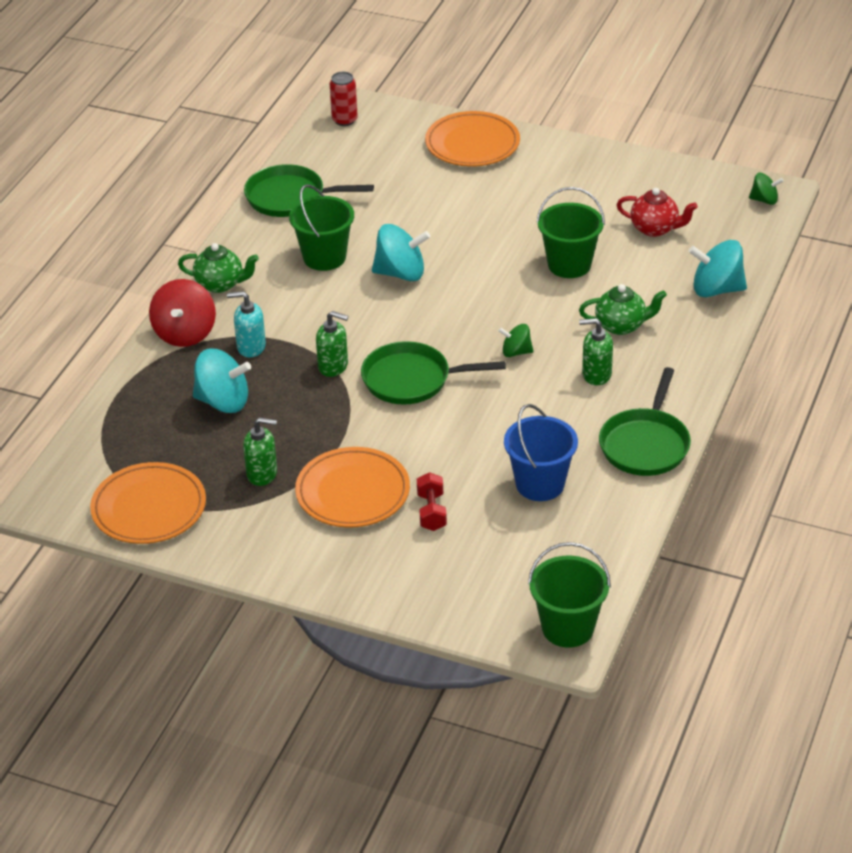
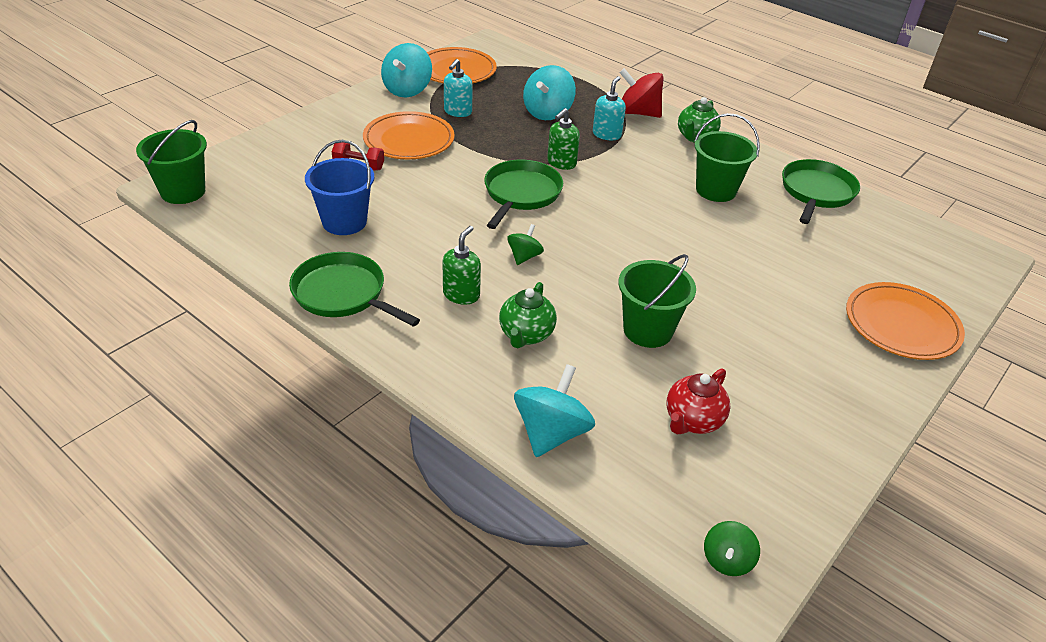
camera: 105 degrees right, 0 degrees up
(262, 474) = (457, 112): green soap dispenser -> turquoise soap dispenser
(344, 120) = (954, 251): red can -> none
(401, 273) = (675, 223): turquoise spinning top -> turquoise spinning top (407, 90)

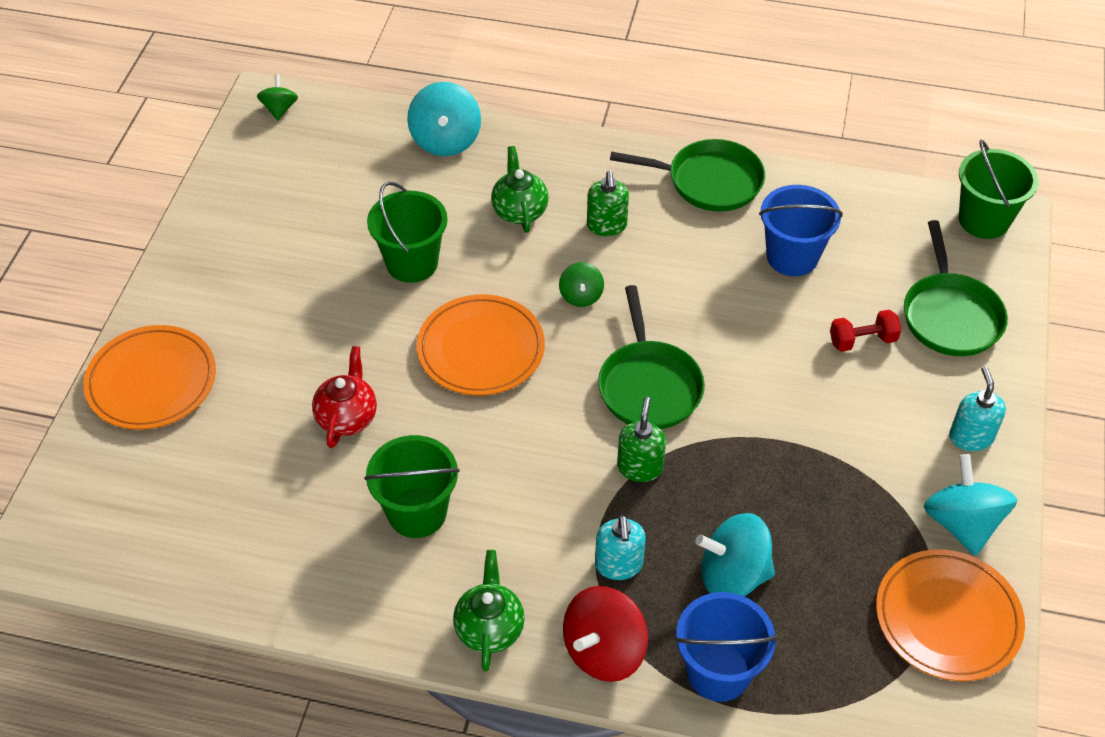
camera: 155 degrees right, 10 degrees up
(409, 140) = (854, 415): orange plate -> orange plate (481, 349)
(457, 112) = (851, 508): turquoise soap dispenser -> turquoise soap dispenser (971, 437)
(547, 112) = (733, 576): turquoise spinning top -> turquoise spinning top turned 90 degrees counterclockwise
(585, 91) = (718, 672): none -> blue bucket
(638, 113) = (604, 651): red spinning top -> red spinning top turned 135 degrees clockwise
(692, 421) = (337, 194): red teapot -> red teapot (347, 417)
(816, 192) = (278, 578): green pan -> green pan (950, 315)

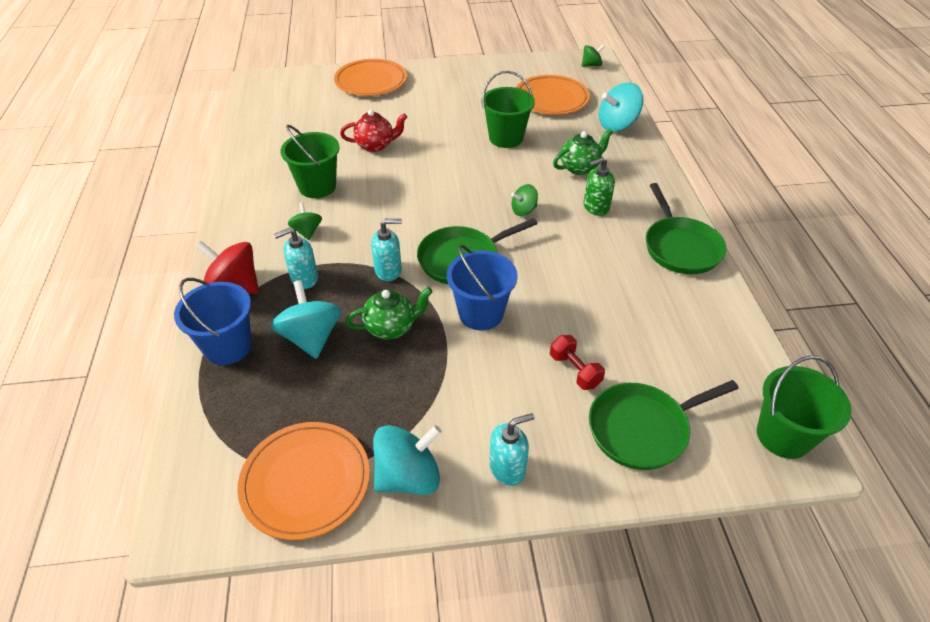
camera: 70 degrees right, 5 degrees down
(481, 349) = (453, 180): orange plate -> orange plate (551, 99)
(489, 628) = (241, 234): green teapot -> green teapot (391, 327)
(519, 544) = (307, 231): none -> green spinning top
(640, 467) = (388, 270): green soap dispenser -> turquoise soap dispenser
(792, 257) = (636, 309): blue bucket -> blue bucket (481, 313)

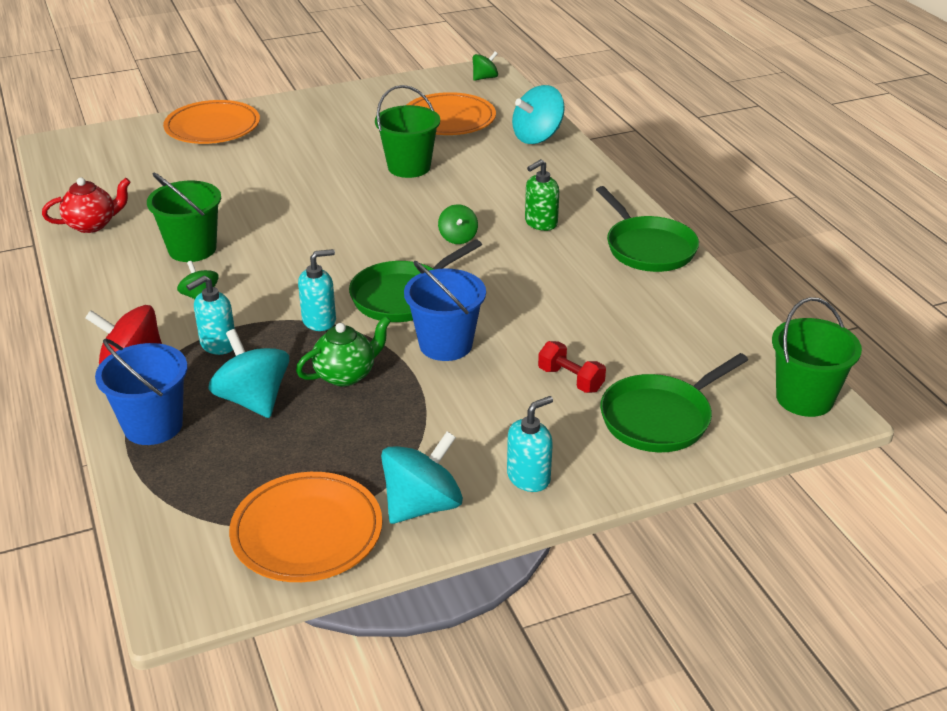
camera: 15 degrees left, 10 degrees down
(376, 145) = (249, 196): red teapot -> red teapot (92, 225)
(523, 210) = (458, 238): green spinning top -> green spinning top turned 60 degrees counterclockwise
(580, 167) = (508, 186): green teapot -> none

